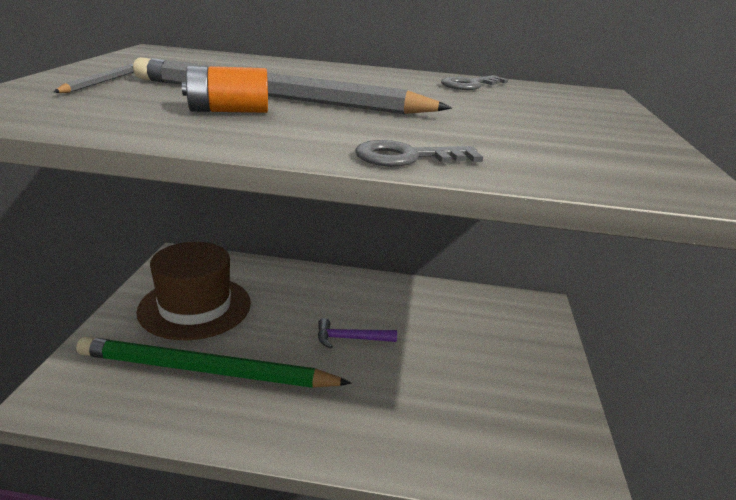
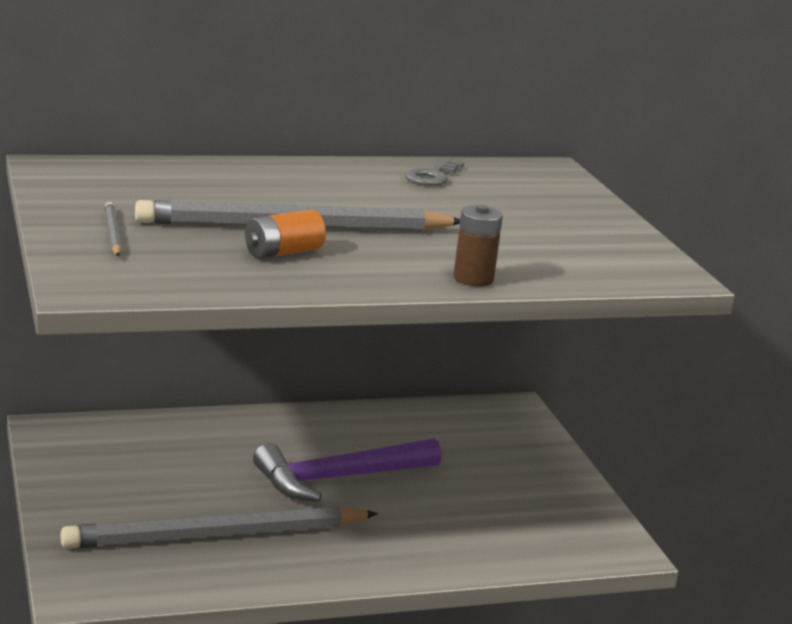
camera: 25 degrees left, 5 degrees down
(195, 307) = (135, 480): brown hat -> none
(206, 370) = (215, 536): green pencil -> grey pencil
(350, 339) = (339, 478): purple hammer -> purple hammer, size x1.98
(407, 157) = (473, 279): grey key -> brown battery

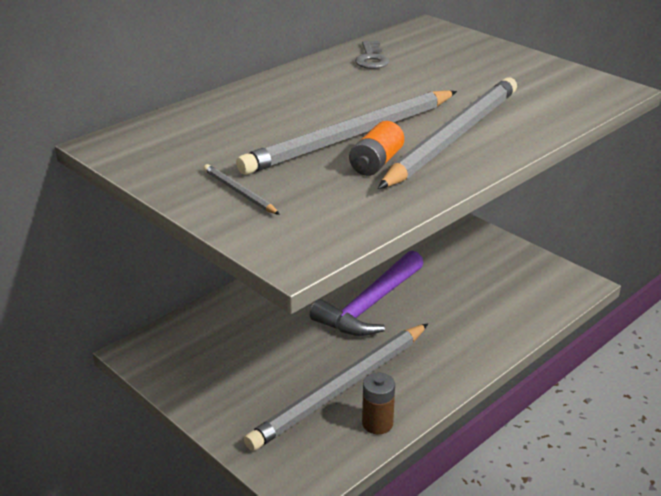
camera: 25 degrees left, 10 degrees up
(403, 257) = (453, 136): none -> grey pencil
(473, 279) = (518, 138): brown battery -> brown battery (377, 423)

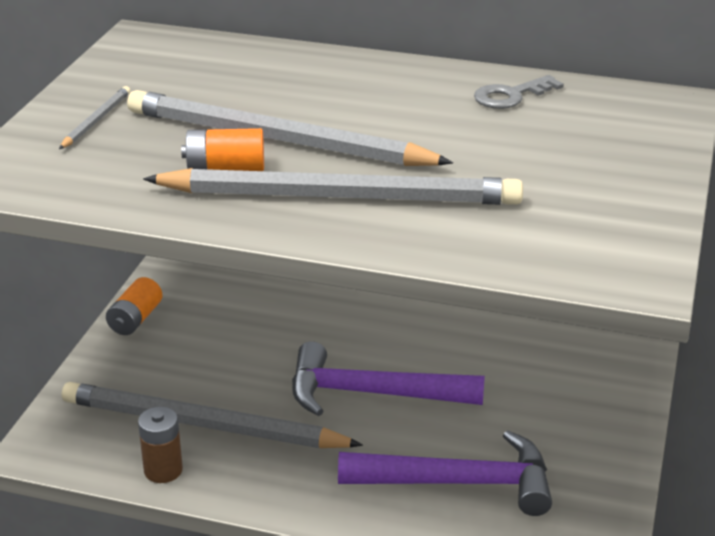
camera: 60 degrees right, 0 degrees up
(178, 383) = (135, 319): none -> orange battery
(482, 304) = (458, 483): none -> purple hammer

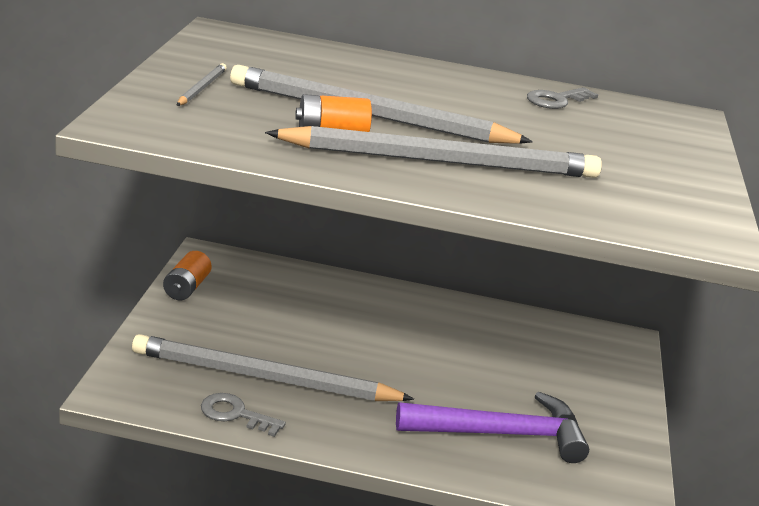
camera: 10 degrees left, 5 degrees down
(163, 470) = (235, 414): brown battery -> grey key
(372, 393) = (410, 359): purple hammer -> none

